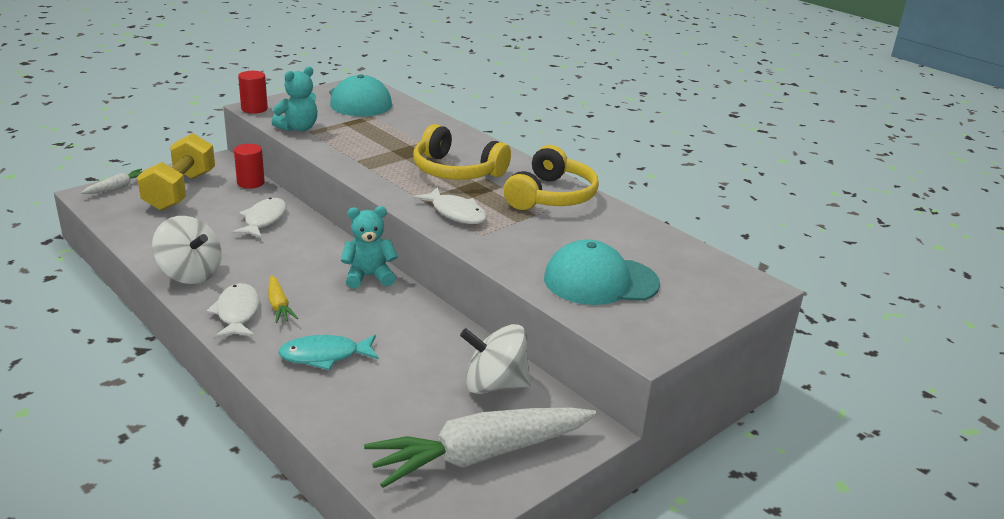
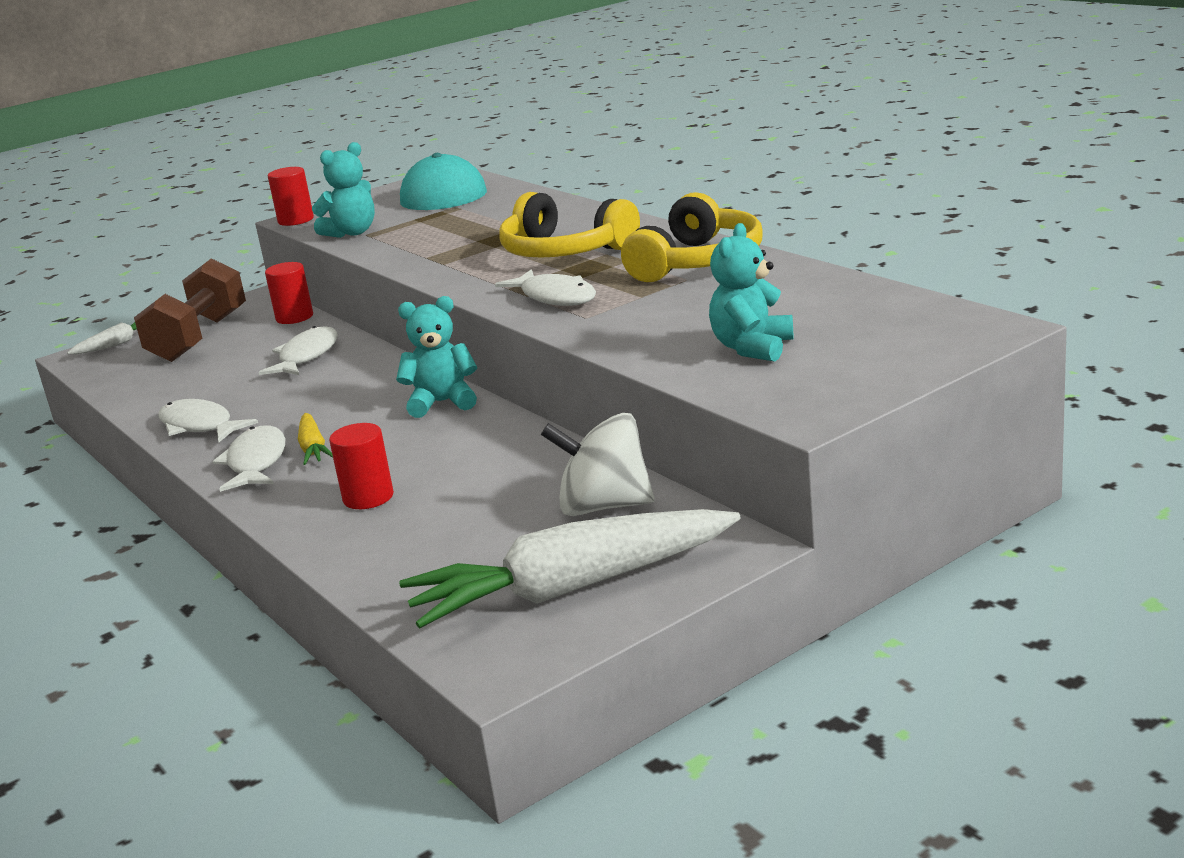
camera: 10 degrees right, 5 degrees down
(180, 191) = (199, 338): yellow dumbbell -> brown dumbbell
(190, 274) = (199, 426): white spinning top -> white fish
(325, 356) = (368, 497): turquoise fish -> red cylinder
(600, 281) = (752, 348): turquoise cap -> turquoise teddy bear

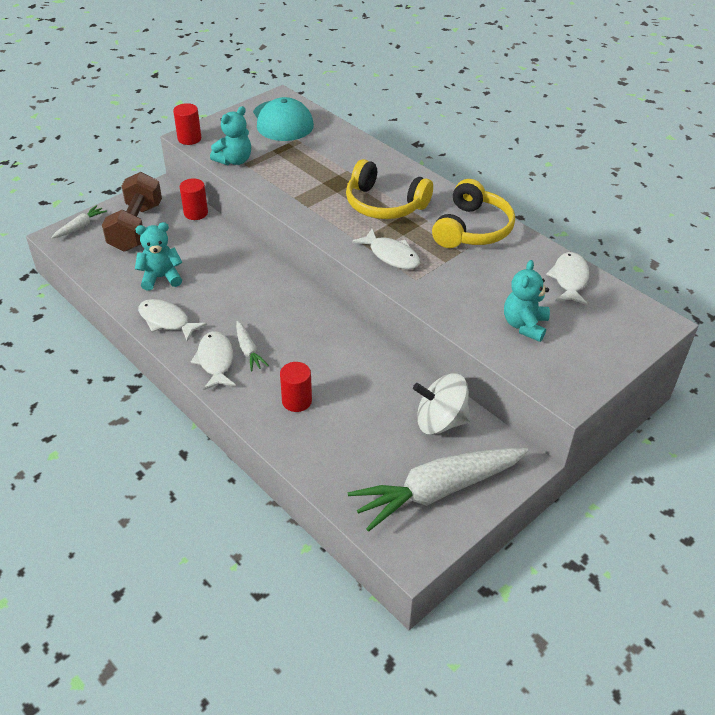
camera: 10 degrees left, 20 degrees up
(306, 356) = (216, 256): white fish -> white fish (569, 279)
(313, 448) = (248, 350): yellow carrot -> white carrot
(442, 402) = (318, 314): turquoise teddy bear -> turquoise teddy bear (161, 278)

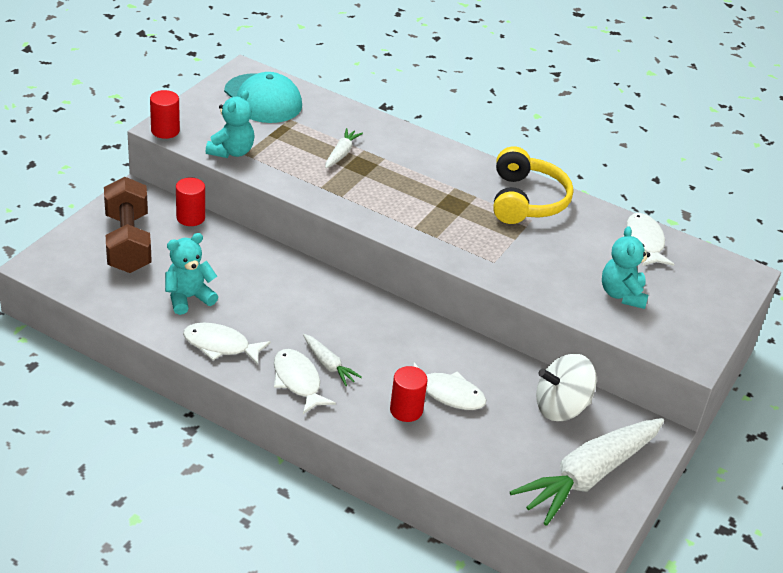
camera: 20 degrees left, 5 degrees down
(80, 227) = (59, 250): white carrot -> white carrot (341, 153)
(384, 204) = (423, 184): yellow headphones -> none
(391, 255) = (457, 239): white fish -> white fish (447, 393)

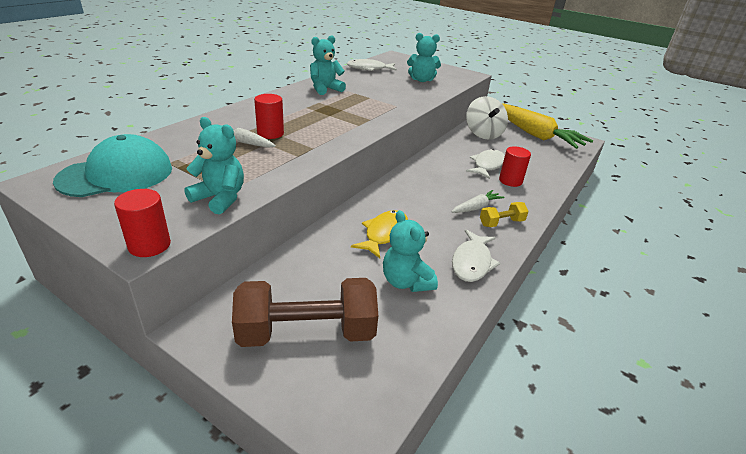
camera: 85 degrees left, 5 degrees down
(190, 218) = (264, 278): red cylinder -> red cylinder (270, 133)
(264, 287) = (384, 234): none -> yellow fish
(298, 381) = (501, 223): white fish -> yellow dumbbell
(526, 200) = (325, 89): yellow headphones -> turquoise teddy bear
(588, 477) = (535, 134): white carrot -> yellow carrot

